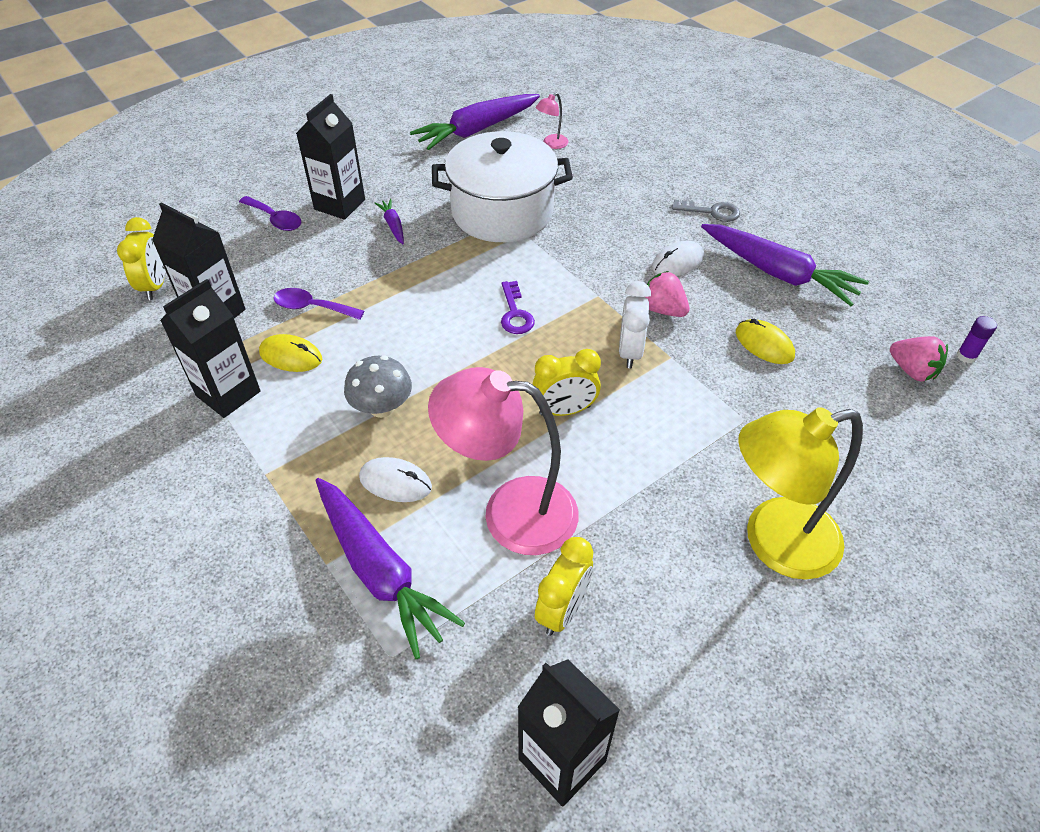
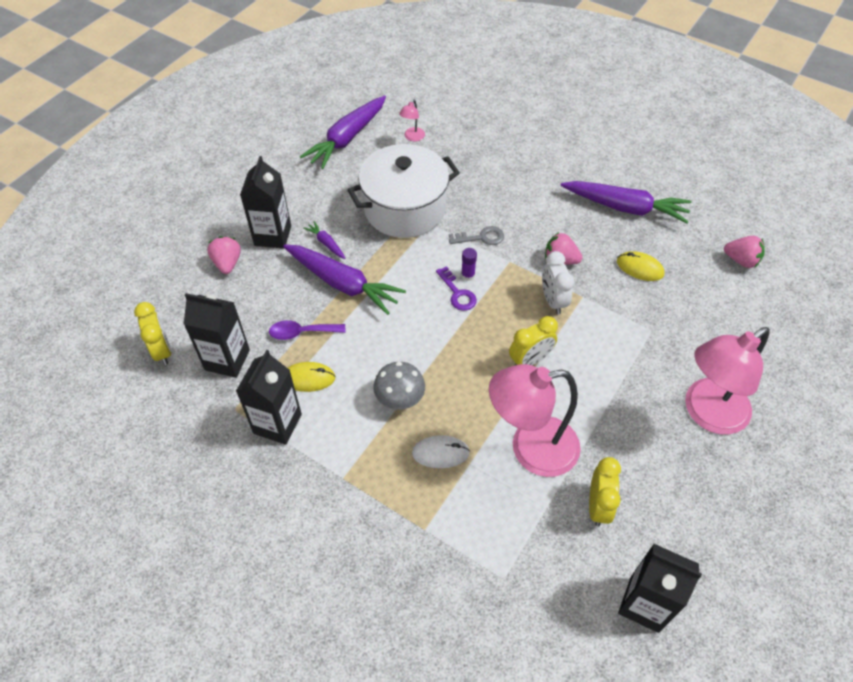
camera: 20 degrees left, 5 degrees up
(275, 219) = (227, 263): purple spoon -> pink strawberry
(380, 571) = (464, 521): purple carrot -> purple carrot (343, 284)
(677, 262) = (553, 217): white mouse -> none
(711, 212) = (558, 168): grey key -> grey key (481, 237)
(774, 543) = (707, 414): yellow lamp -> pink lamp
(966, 356) = (769, 239): purple glue stick -> purple glue stick (468, 275)

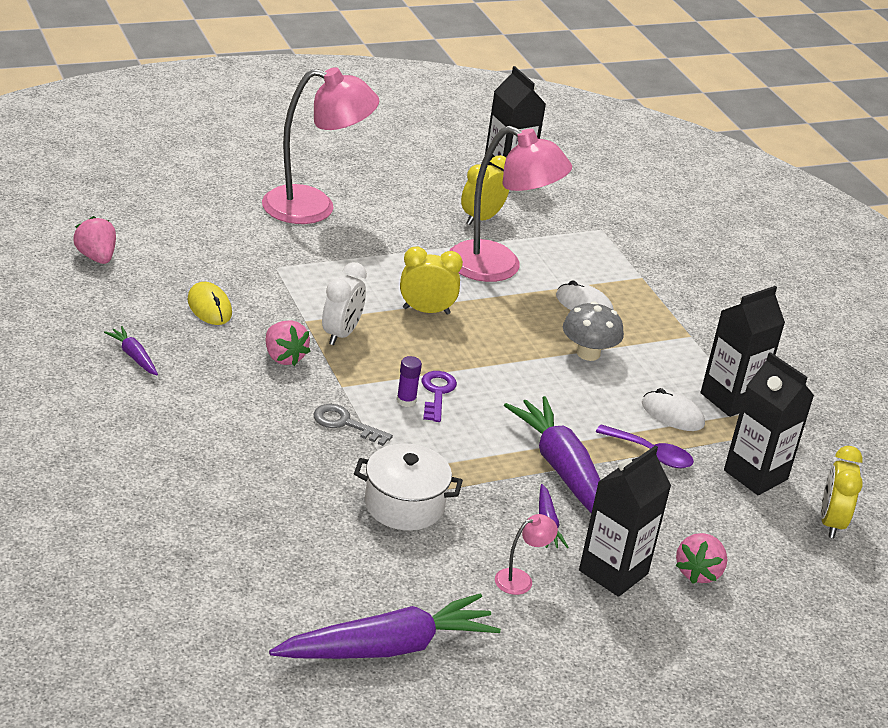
camera: 150 degrees left, 20 degrees down
(308, 378) = (672, 414): yellow mouse -> white mouse
(405, 209) = (404, 505): white pot -> white pot, size x0.60
(412, 137) = (286, 590): pink lamp -> pink lamp (520, 579)
(625, 207) = (134, 356): purple carrot -> purple carrot, size x0.45

